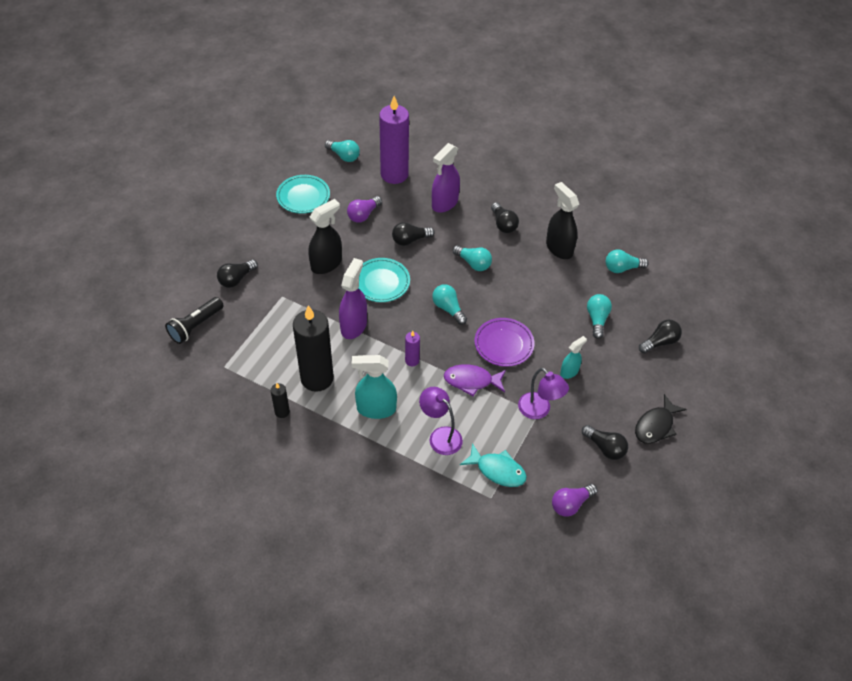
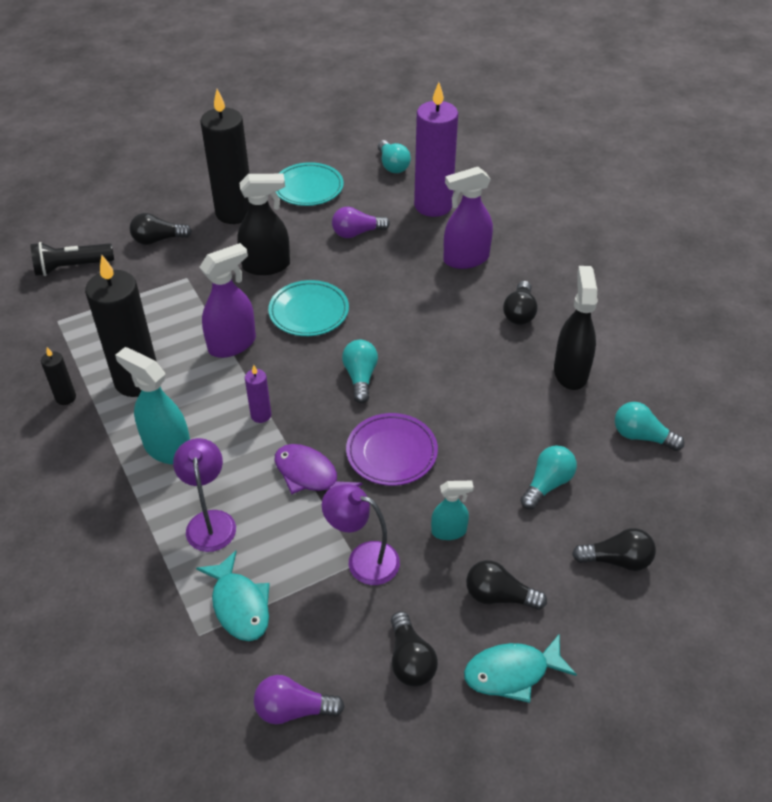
camera: 35 degrees right, 5 degrees down
(270, 236) = (234, 213): none -> black candle
(410, 240) = (386, 281): black light bulb -> black light bulb (499, 596)
(473, 263) = (440, 340): turquoise light bulb -> none
(539, 410) = (363, 559): purple lamp -> purple lamp turned 120 degrees clockwise
(655, 426) = (512, 672): black fish -> turquoise fish

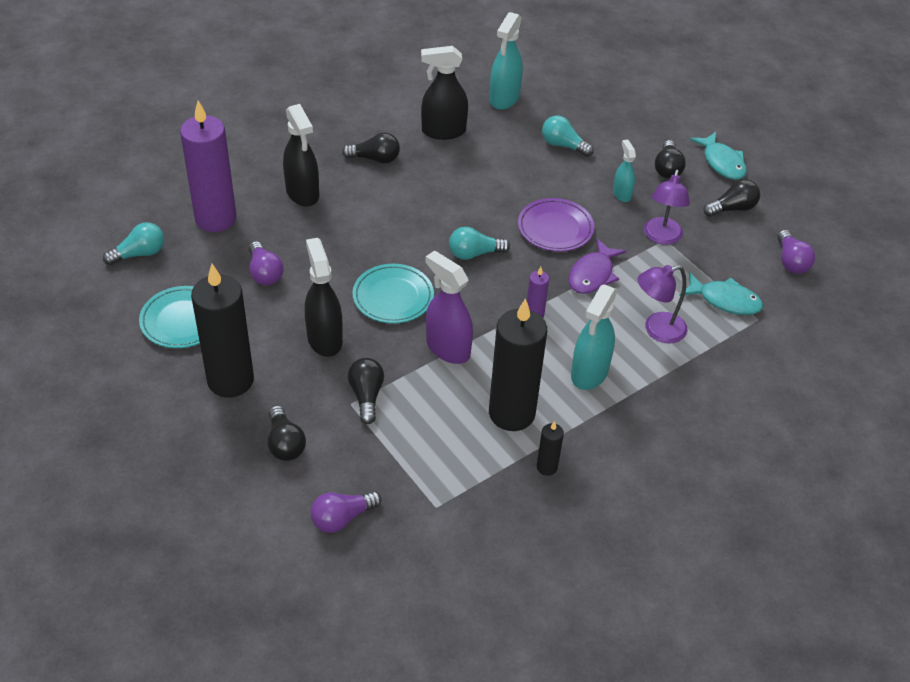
camera: 100 degrees left, 0 degrees up
(71, 267) = (342, 518): black flashlight -> purple light bulb
(239, 605) = (725, 300): turquoise fish -> turquoise fish turned 60 degrees clockwise
(466, 259) = (302, 193): purple spray bottle -> black spray bottle
(616, 560) = (619, 115): black light bulb -> black light bulb (366, 396)
(641, 436) = (504, 98): turquoise light bulb -> turquoise spray bottle

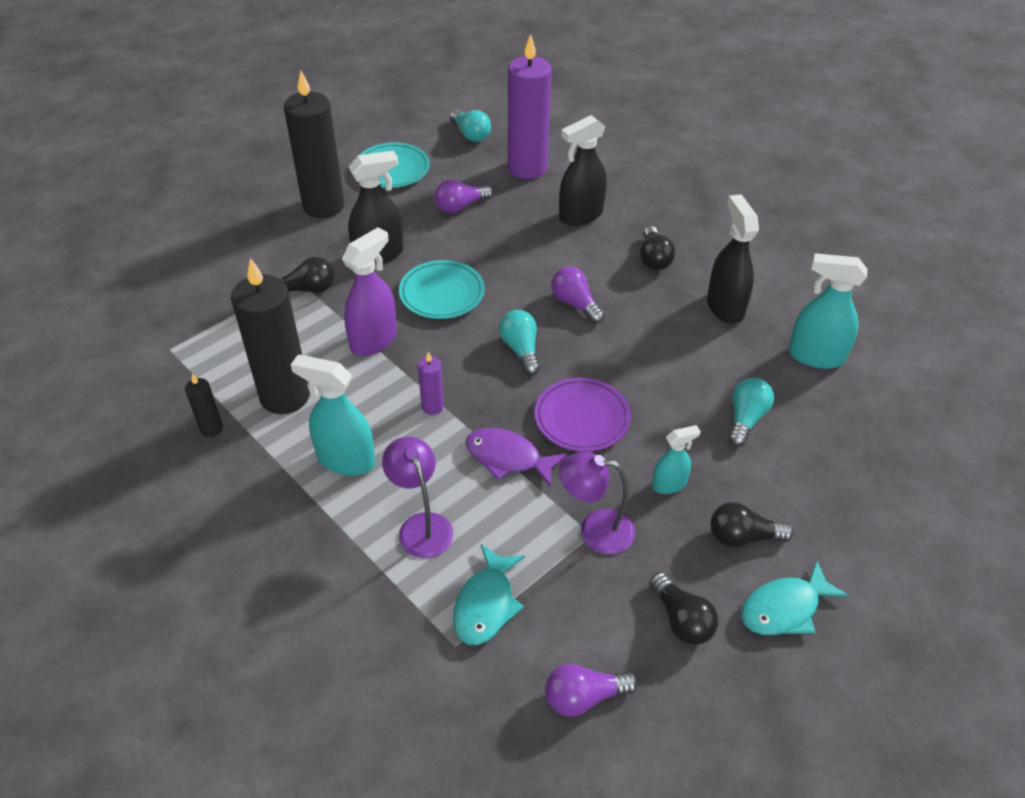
camera: 85 degrees right, 0 degrees up
(285, 443) = (251, 246): black light bulb -> none
(342, 518) = (164, 290): purple light bulb -> purple light bulb (575, 304)

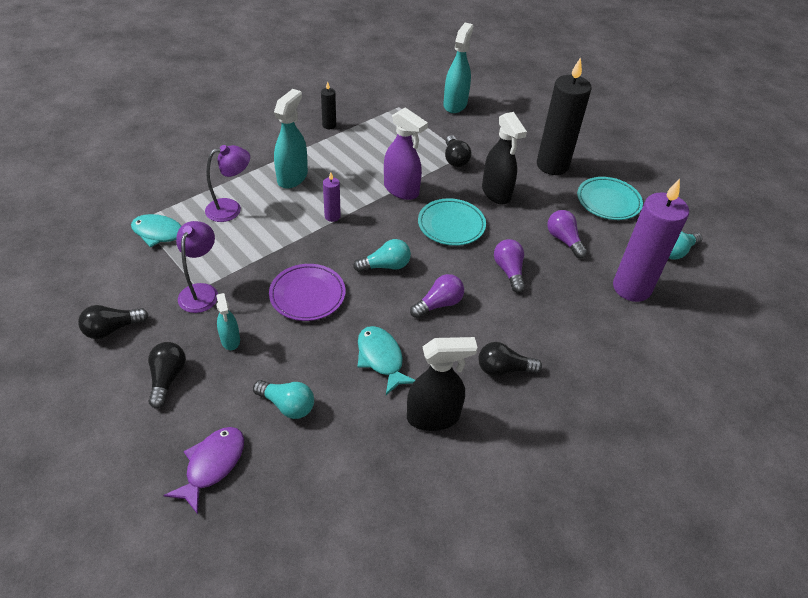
camera: 90 degrees right, 0 degrees up
(285, 396) = (352, 152): black candle -> none
(508, 458) = (277, 251): purple fish -> purple fish (212, 465)
(580, 215) = (563, 320): black spray bottle -> none
(584, 697) = (79, 273): purple light bulb -> purple light bulb (509, 271)
(784, 608) = (96, 392): turquoise fish -> turquoise fish (381, 358)
(815, 356) = (359, 483): turquoise spray bottle -> turquoise spray bottle (455, 104)

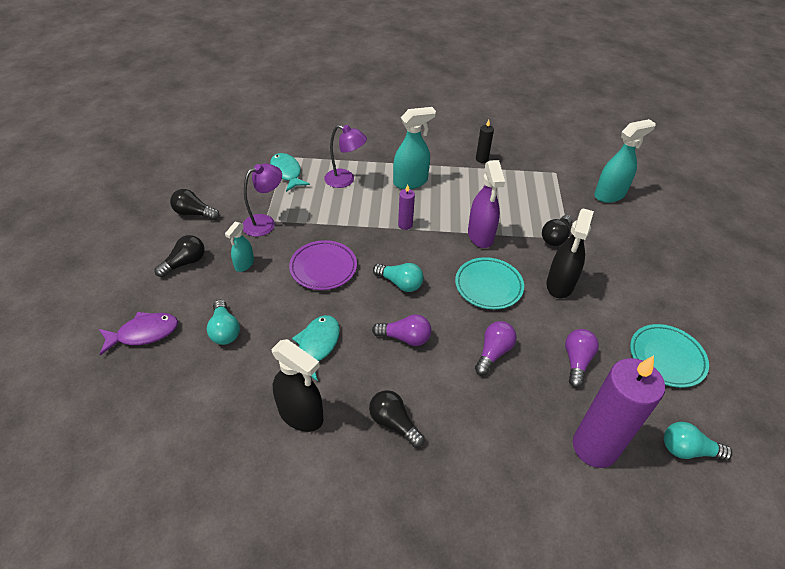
camera: 45 degrees right, 0 degrees up
(552, 165) = (645, 293): black candle -> none

